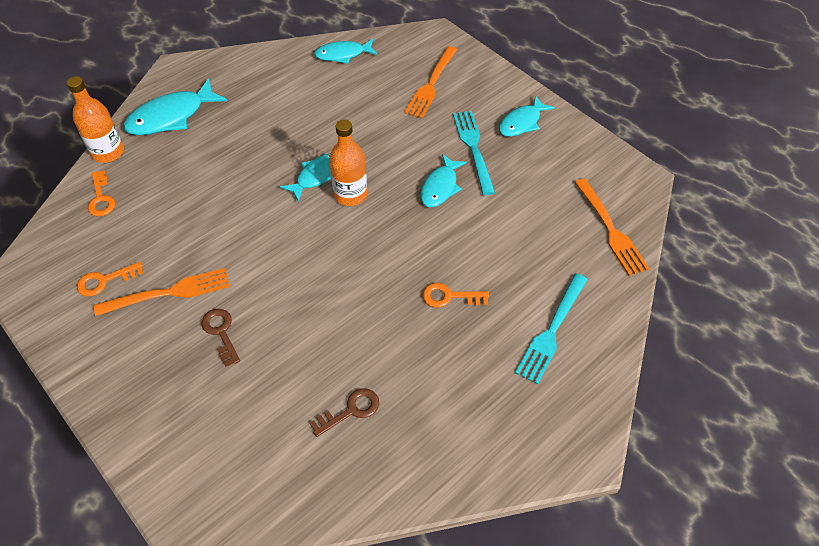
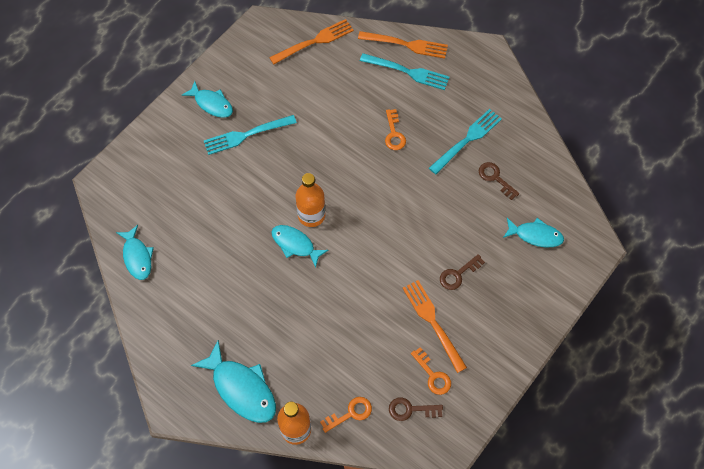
camera: 100 degrees left, 10 degrees up
(77, 252) = (410, 409): none -> brown key
(423, 386) = (467, 140): none -> turquoise fork
(431, 84) = (172, 176): orange fork -> orange fork (406, 44)
(440, 187) = (292, 153): turquoise fish -> turquoise fish (535, 235)

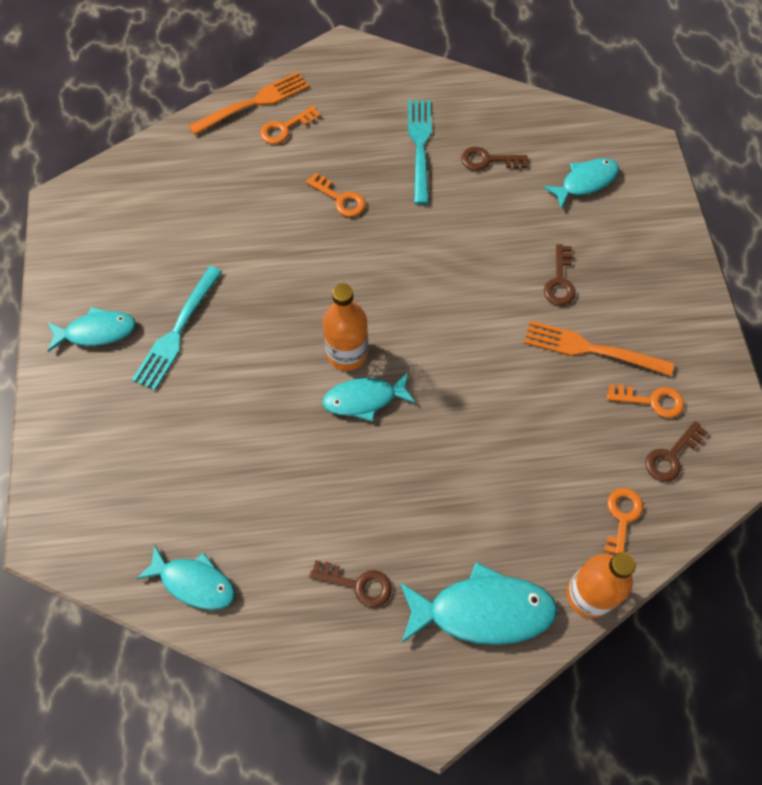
camera: 45 degrees left, 0 degrees up
(201, 324) = (358, 584): none -> brown key
(314, 41) = (148, 174): orange fork -> none
(407, 72) = (285, 128): turquoise fork -> orange key

